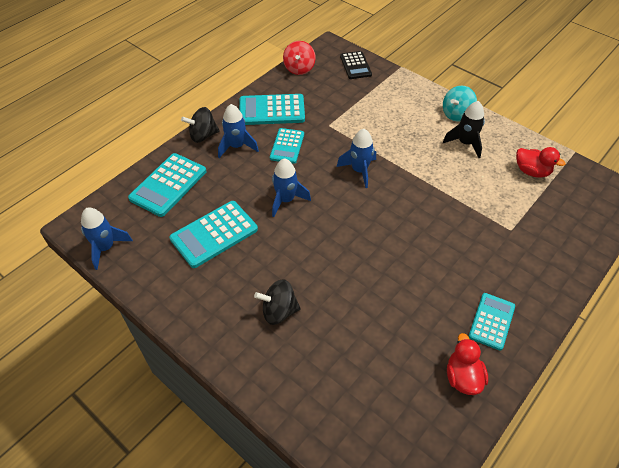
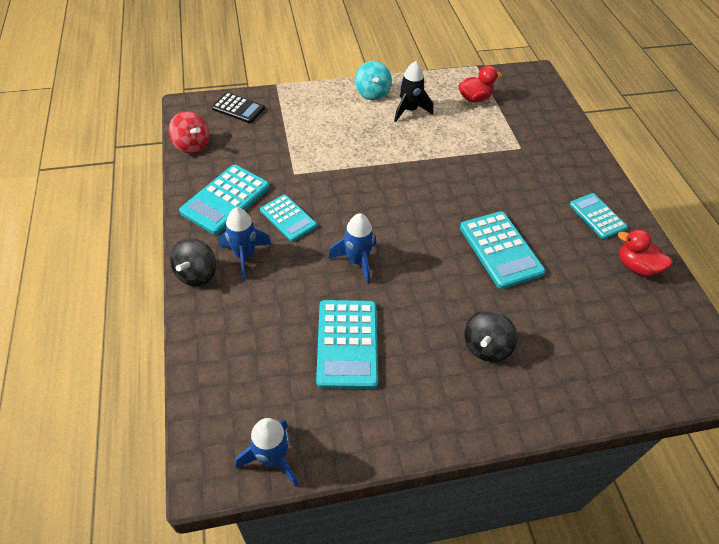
camera: 55 degrees left, 0 degrees up
(168, 185) = (237, 345): turquoise calculator -> turquoise calculator (500, 250)
(359, 171) = (373, 190): blue rocket -> none

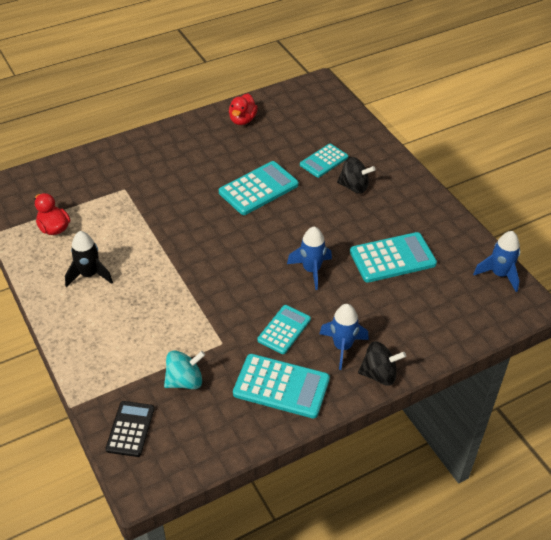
camera: 105 degrees left, 5 degrees down
(192, 145) = (212, 450): red spinning top -> none
(372, 93) = (66, 311): turquoise spinning top -> turquoise spinning top (185, 381)
(597, 216) = (197, 140): turquoise calculator -> turquoise calculator (324, 161)

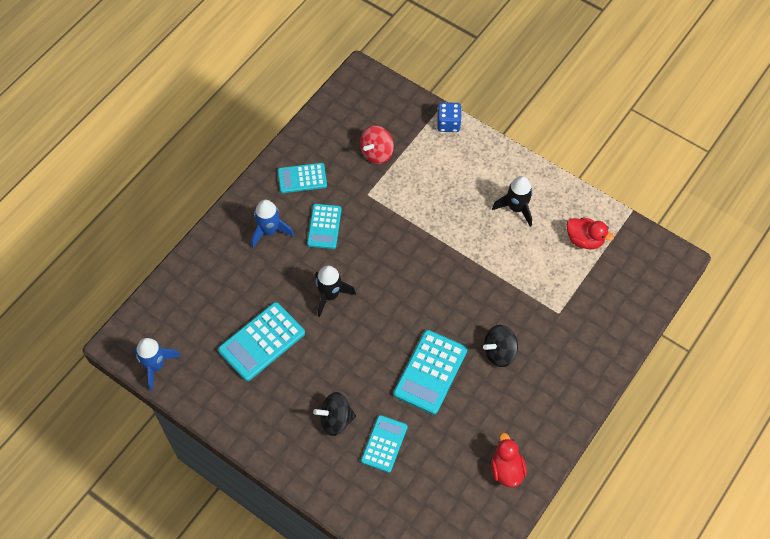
camera: 155 degrees right, 15 degrees up
(87, 380) = (448, 124): none -> blue dice
(130, 429) = (392, 104): black calculator -> none
(185, 381) = (377, 153): turquoise spinning top -> red spinning top
(281, 386) = (302, 178): turquoise calculator -> turquoise calculator, size x0.65
(311, 270) = (330, 295): blue rocket -> black rocket
(379, 374) = (230, 219): black spinning top -> black spinning top (499, 352)

